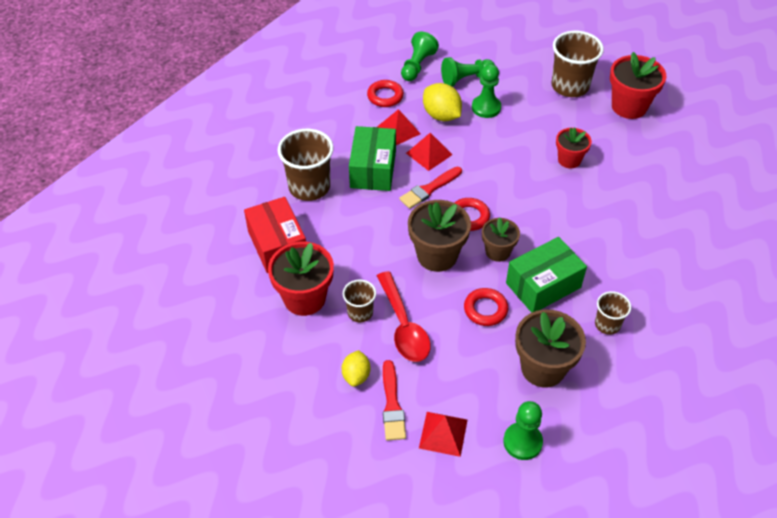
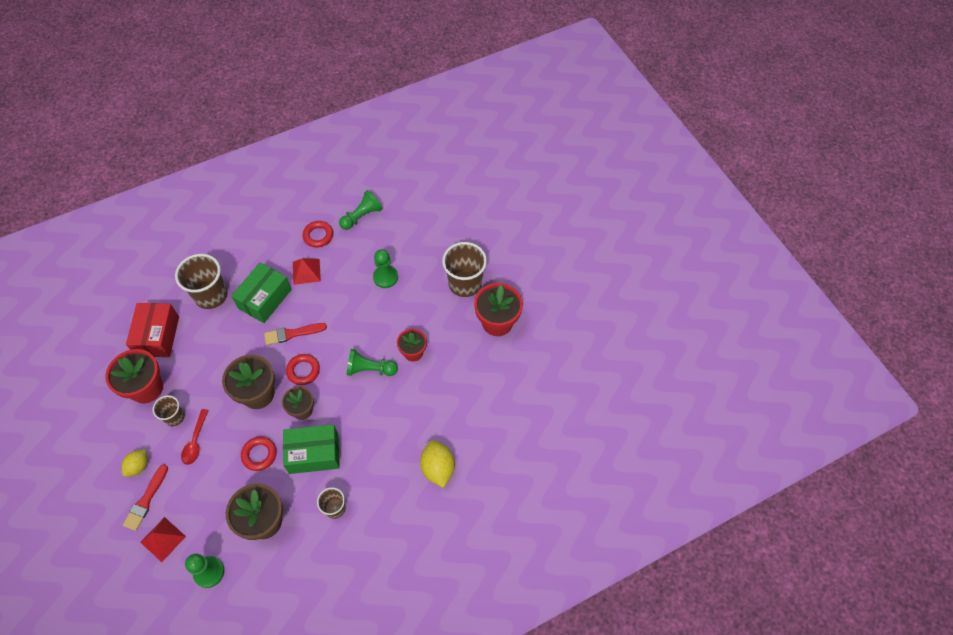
camera: 25 degrees right, 10 degrees up
(403, 326) = (195, 442): red spoon -> red spoon, size x0.65
(429, 153) = (314, 302): red pyramid -> none
(441, 115) = (347, 271): yellow lemon -> yellow lemon (438, 468)
(466, 79) = (389, 243): green pawn -> green pawn (370, 369)

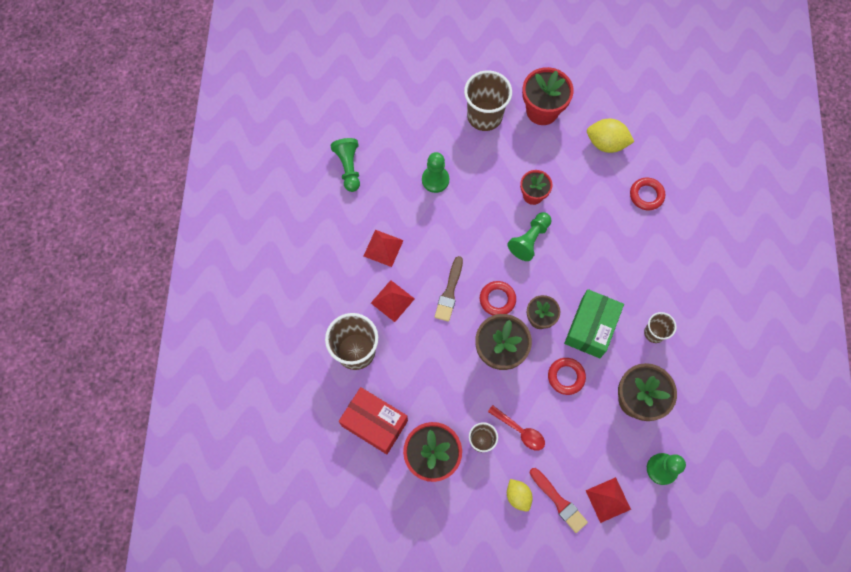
camera: 60 degrees left, 10 degrees up
(265, 299) = (392, 301): green box -> red pyramid
(292, 334) = (449, 292): red brush -> brown brush
(318, 236) = (346, 218): red ring -> red ring (646, 195)
(438, 468) = (660, 230): yellow lemon -> yellow lemon (606, 143)

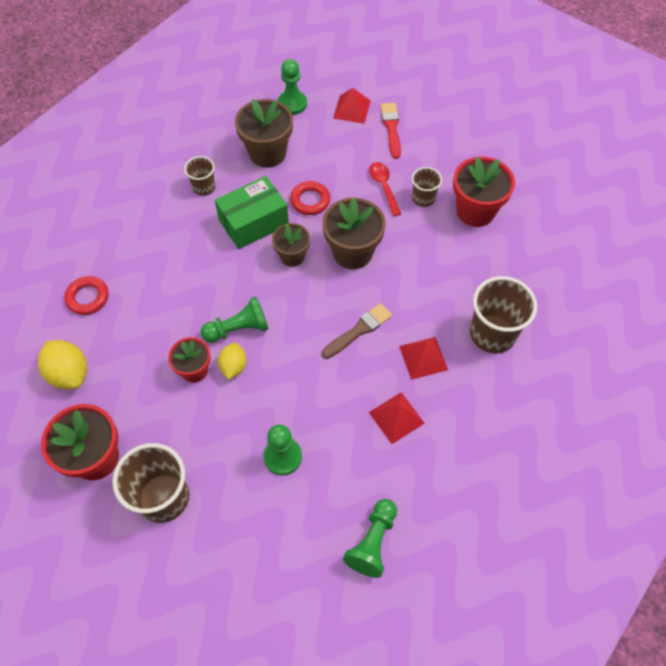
camera: 145 degrees left, 10 degrees down
(374, 423) = (512, 264): red box -> none
(497, 299) = (317, 295): red ring -> none
(518, 496) = (421, 148): yellow lemon -> yellow lemon (233, 366)

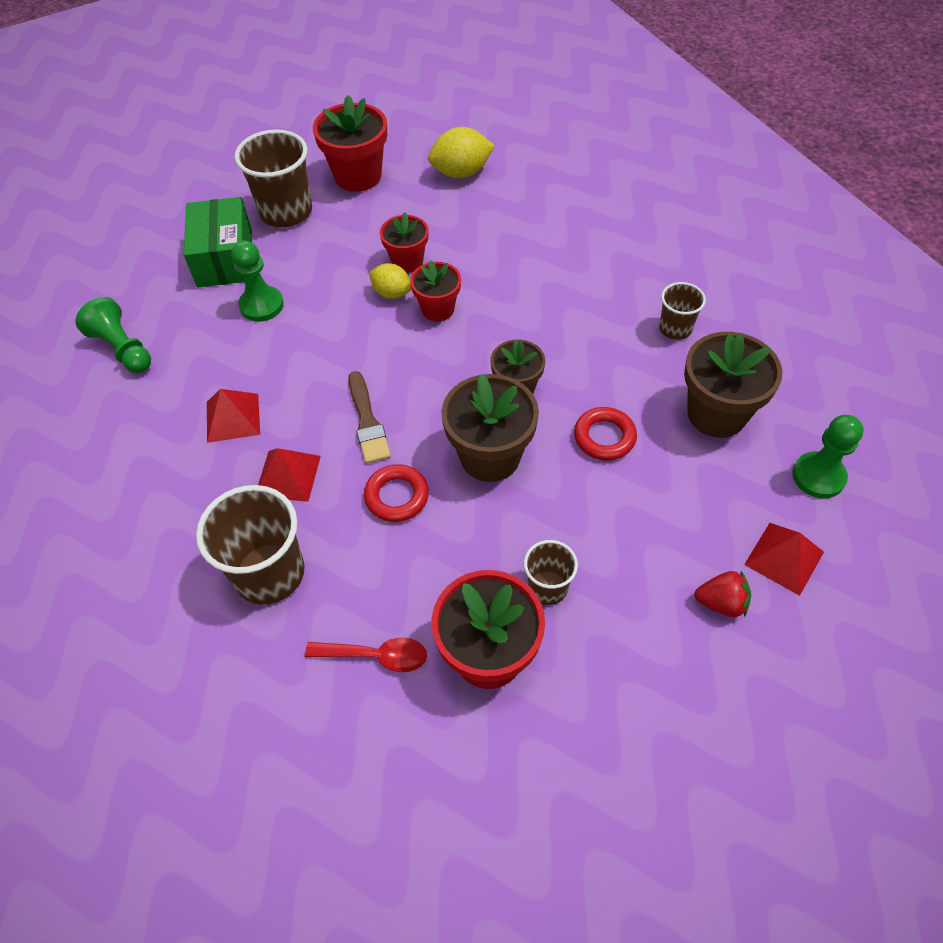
camera: 115 degrees right, 5 degrees down
(88, 297) = (549, 198): red ring -> red ring (397, 496)
(238, 329) = (438, 309): green pawn -> red flower pot
(254, 222) = (592, 364): green box -> green box (225, 258)
(383, 186) = (594, 540): red spoon -> red spoon (376, 656)
(391, 128) = (721, 602): red brush -> red strawberry

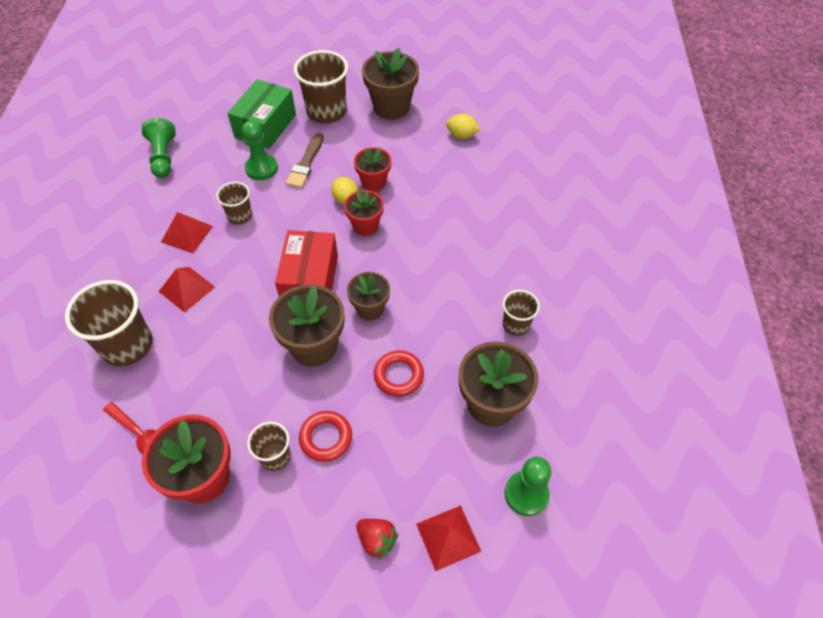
camera: 30 degrees right, 0 degrees up
(281, 367) = (240, 216): none -> brown cup
(358, 176) = (391, 107): red flower pot -> brown flower pot
(367, 422) = (260, 280): brown brush -> brown brush (306, 163)
(397, 496) = (236, 339): red ring -> red ring (326, 438)
(425, 393) = (310, 280): none -> red box
(461, 173) = (461, 135): yellow lemon -> yellow lemon, size x0.64

